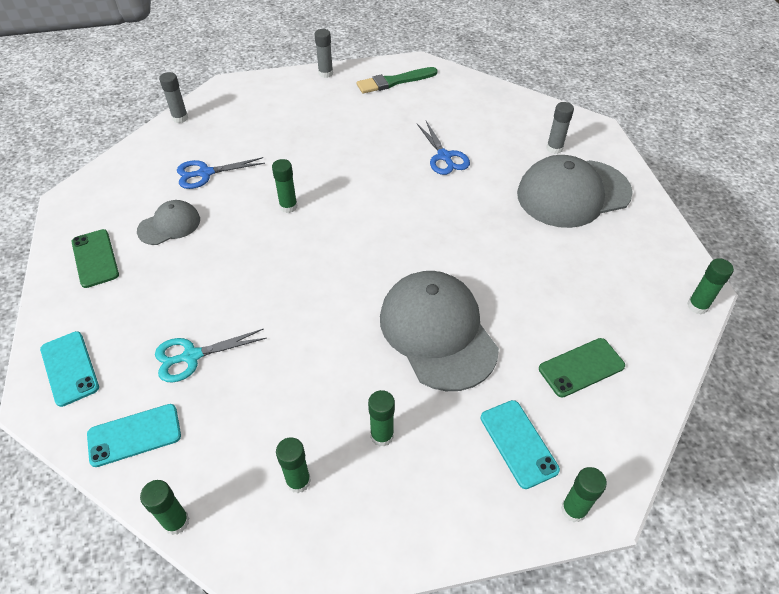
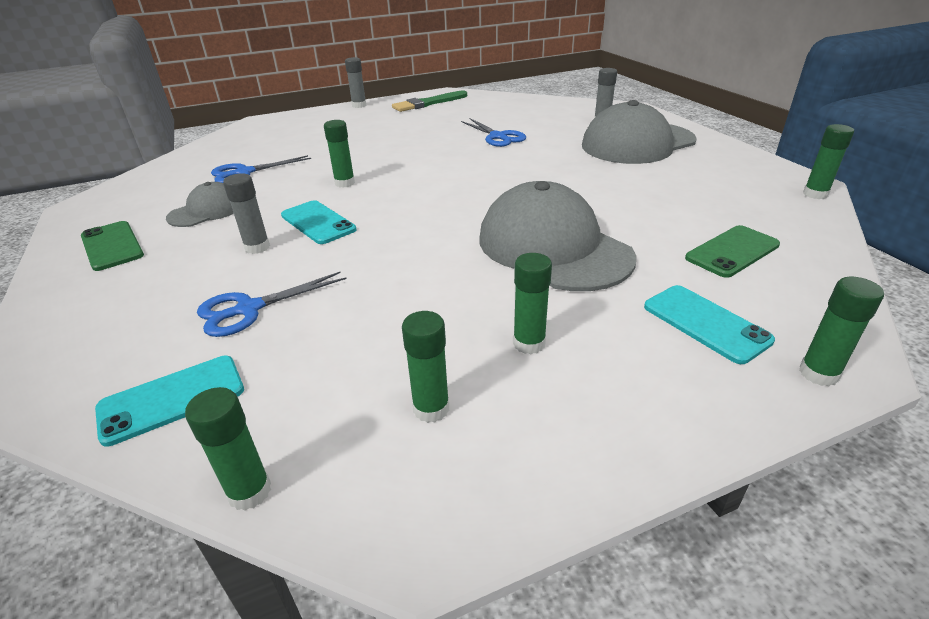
camera: 10 degrees left, 15 degrees down
(69, 368) = (71, 345): turquoise phone -> turquoise phone (318, 222)
(180, 118) = (211, 143): grey glue stick -> grey glue stick (257, 247)
(191, 356) = (249, 309): turquoise scissors -> blue scissors

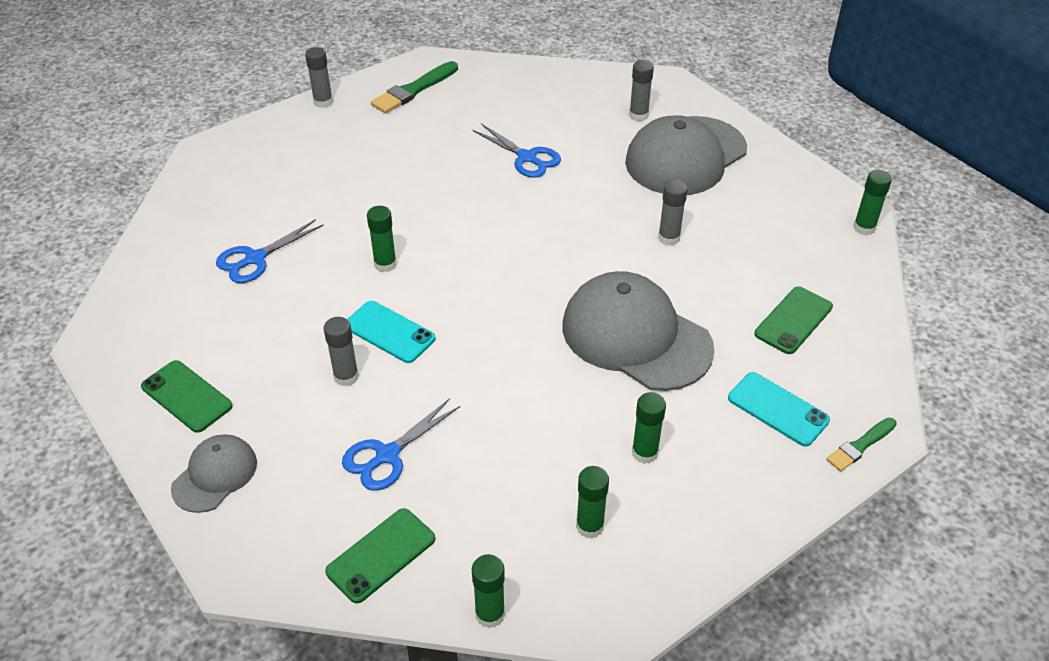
camera: 15 degrees left, 10 degrees up
(172, 399) = (381, 555): turquoise phone -> green phone
(206, 211) = (254, 330): grey cap -> grey cap (215, 475)
(608, 186) = (669, 238): none -> grey glue stick
(818, 374) = (860, 446): green glue stick -> green brush

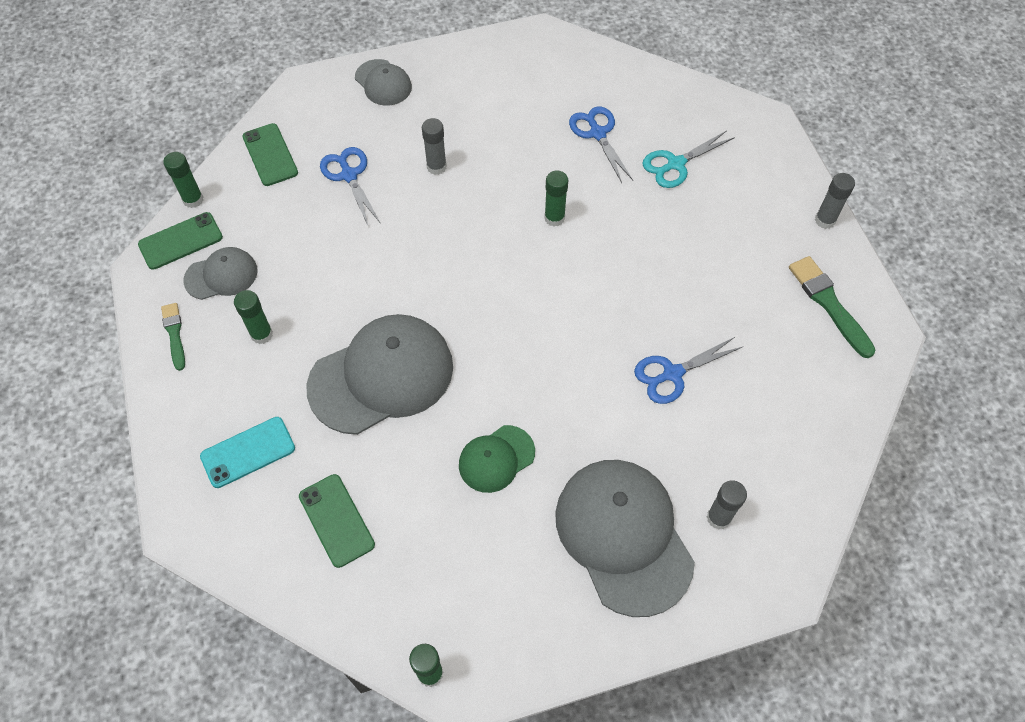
camera: 110 degrees right, 15 degrees up
(187, 396) = (462, 76): green phone -> green phone (181, 241)
(283, 197) = (676, 164): none -> turquoise scissors
(389, 332) = (471, 203): turquoise phone -> none
(589, 526) = (221, 275): green glue stick -> grey cap
(669, 238) = (496, 459): grey glue stick -> green cap
(860, 446) = (177, 498): green brush -> green brush (174, 334)

